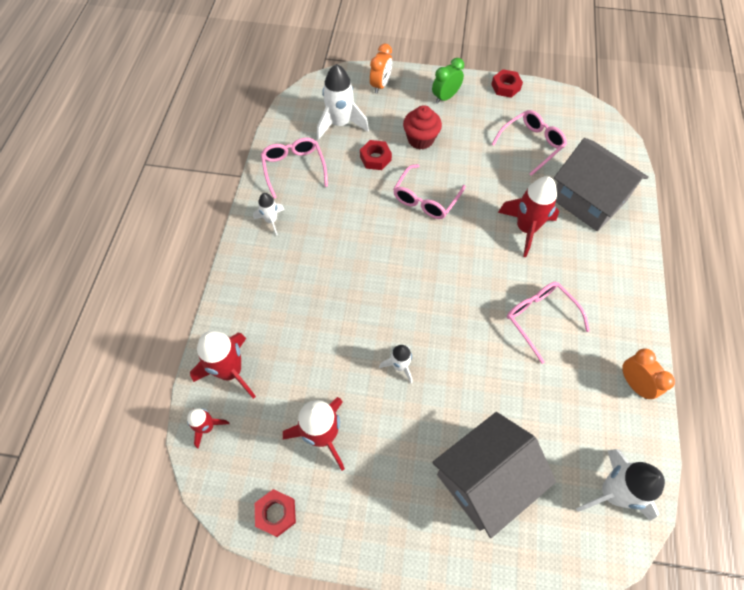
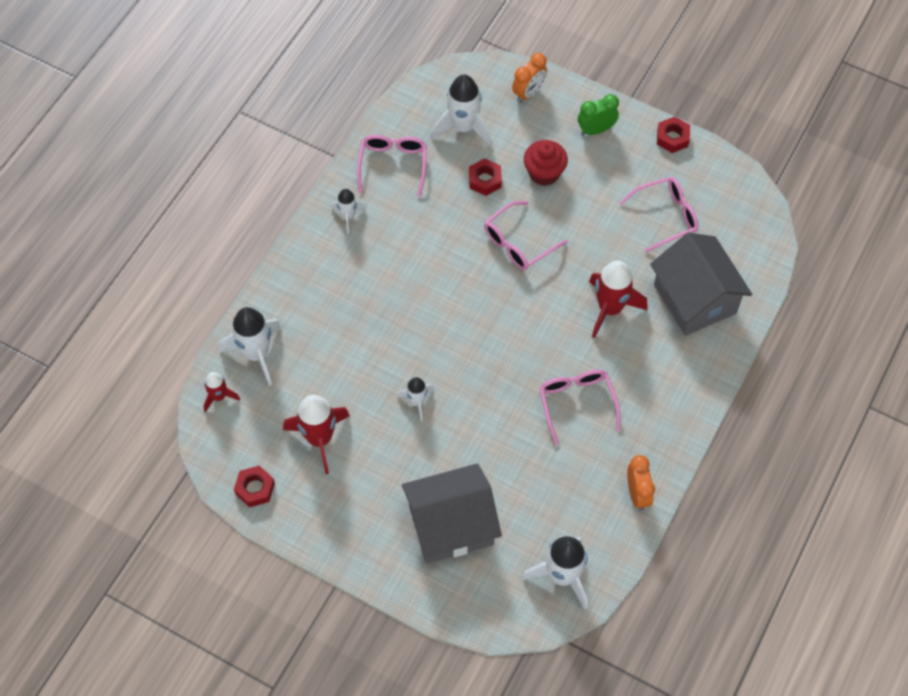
camera: 20 degrees right, 0 degrees up
(230, 371) = (256, 354): red rocket -> white rocket

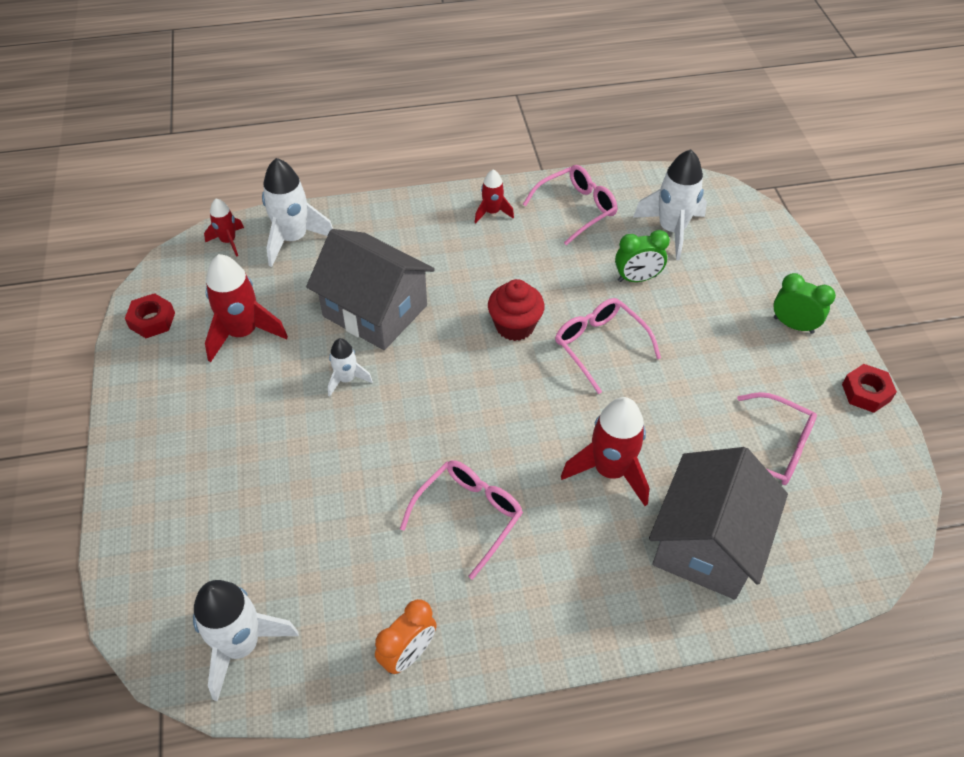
camera: 50 degrees right, 10 degrees down
(348, 216) = (492, 212): white rocket -> red rocket
(451, 525) = (227, 497): grey house -> grey house (375, 311)
(485, 180) = (637, 278): red nut -> green clock
(518, 243) = (600, 346): pink glasses -> pink glasses turned 45 degrees clockwise
(528, 93) = (765, 251): orange clock -> none
(544, 173) = (697, 316): red cupcake -> red cupcake (515, 326)

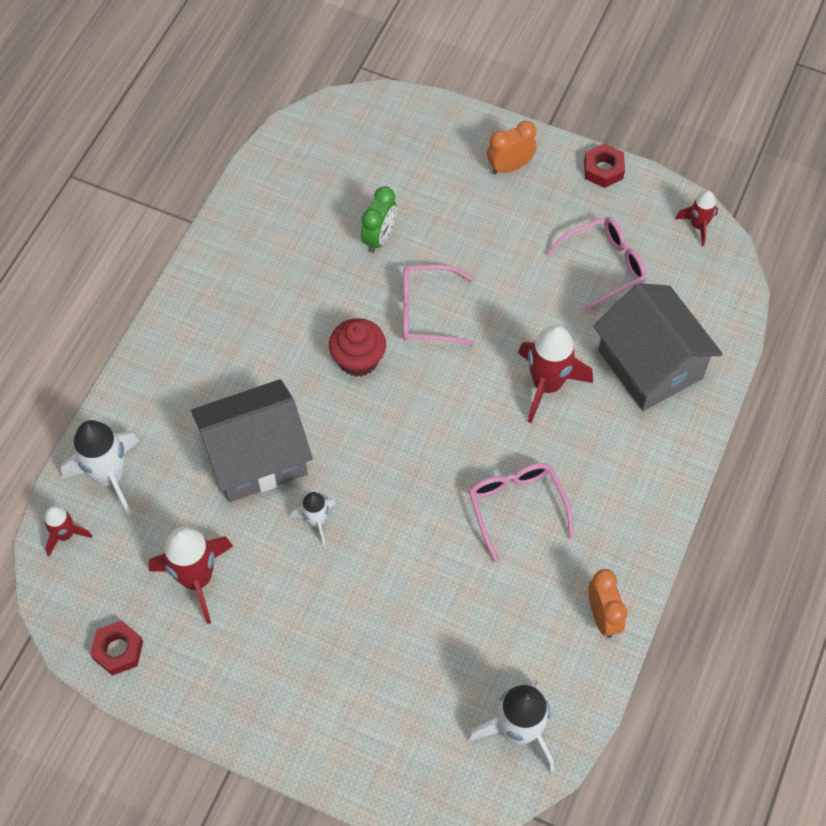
camera: 55 degrees left, 10 degrees up
(492, 212) = (213, 295): red rocket -> red rocket (698, 226)
(576, 209) = (264, 227): pink glasses -> none
(671, 230) = (347, 175): white rocket -> none
(793, 325) = (510, 167): green clock -> orange clock

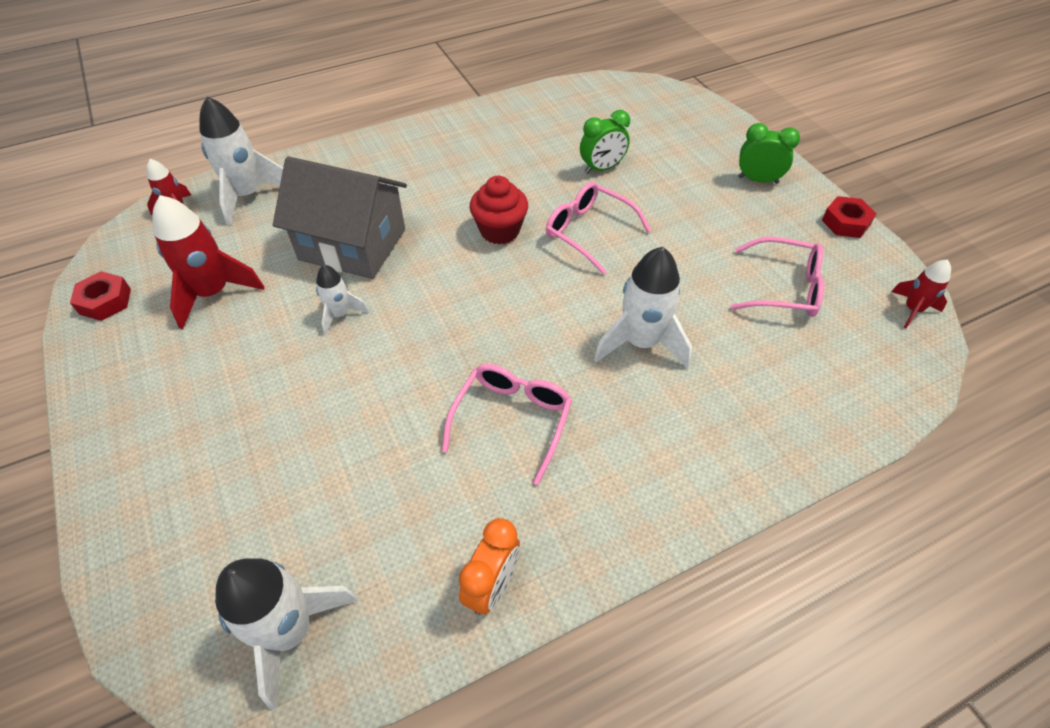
camera: 40 degrees right, 10 degrees down
(510, 167) = (758, 180): orange clock -> green clock
(547, 385) = (641, 342): red rocket -> white rocket
(650, 364) = (761, 389): grey house -> none

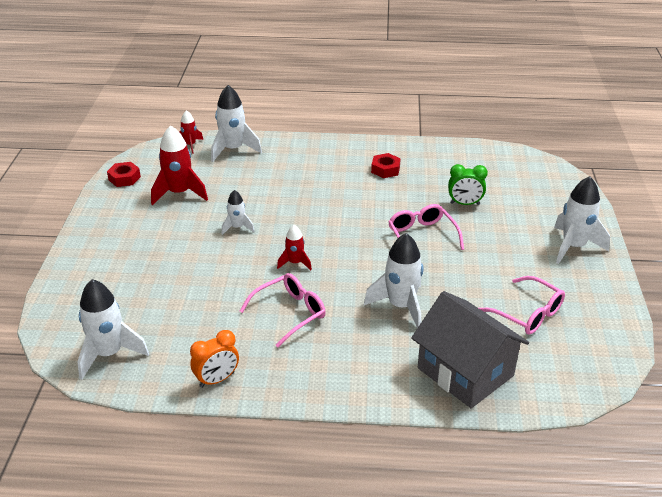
camera: 30 degrees right, 15 degrees down
(352, 244) = (271, 194): grey house -> grey house (465, 372)
(499, 231) = (365, 216): red cupcake -> none
(758, 180) = (573, 247): green clock -> white rocket
(845, 222) = (615, 294): red nut -> red nut (385, 169)
(912, 310) = (611, 360): red rocket -> red rocket (295, 263)

